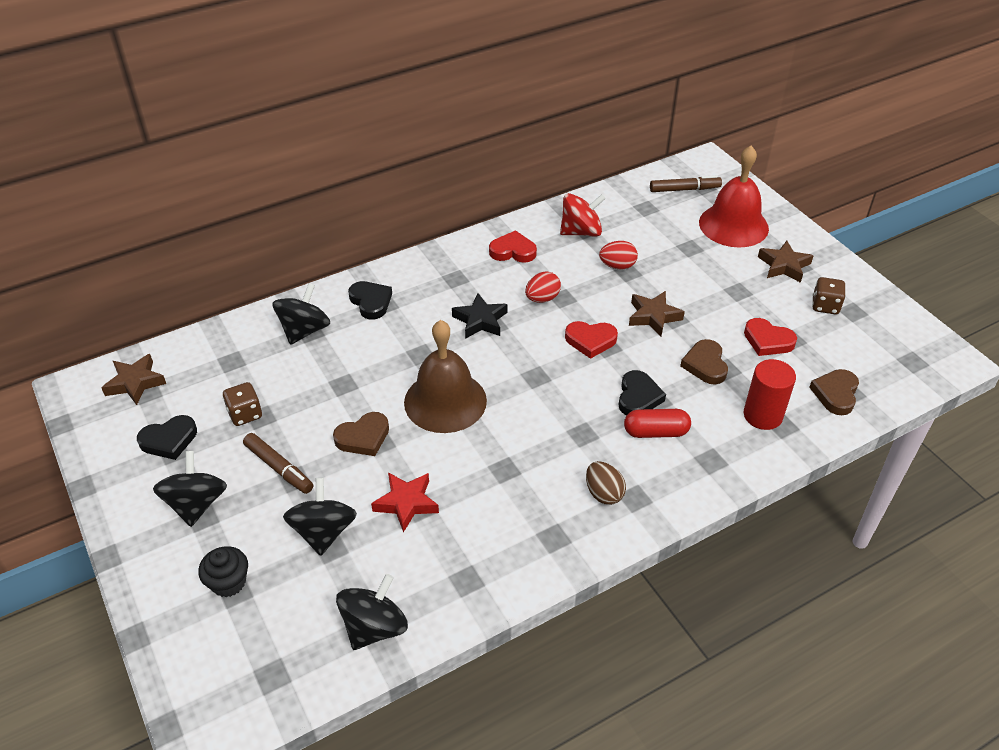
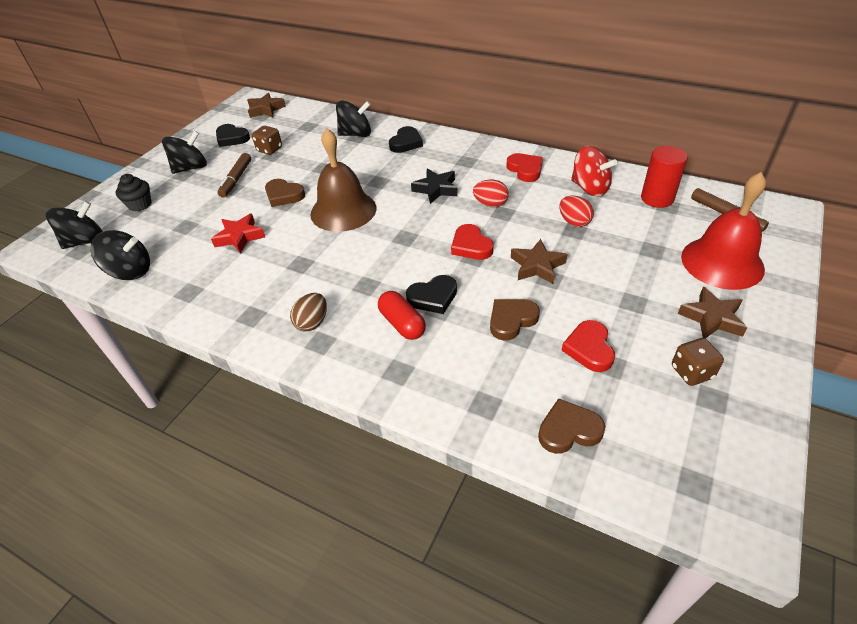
camera: 60 degrees right, 0 degrees up
(323, 532) = (196, 218): black spinning top -> black spinning top (85, 241)
(763, 415) = (484, 384): red cylinder -> red cylinder (657, 198)

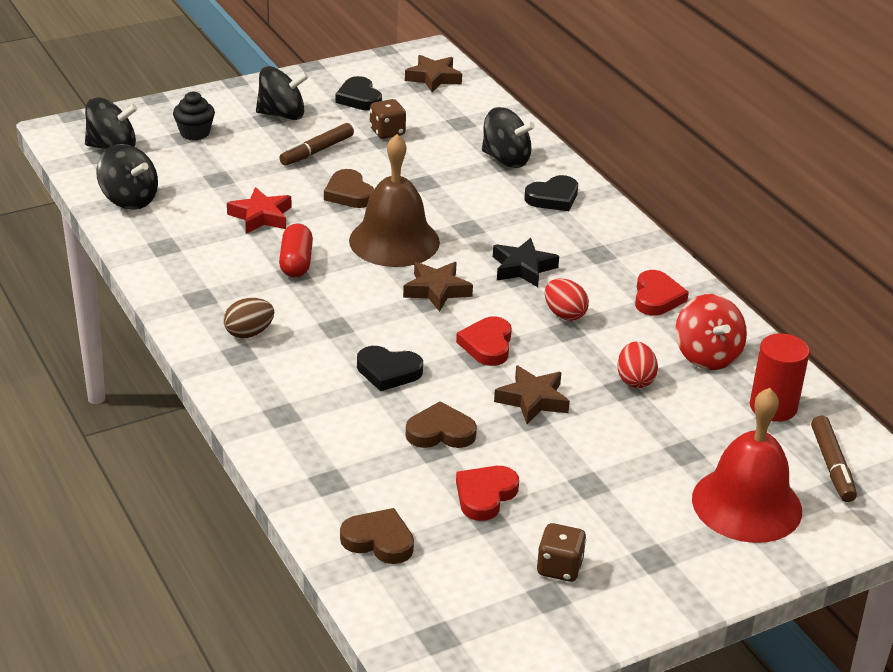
camera: 30 degrees right, 10 degrees down
(402, 323) = (331, 378): red capsule -> red capsule (296, 262)
(712, 318) = (651, 541): brown star -> brown star (437, 290)

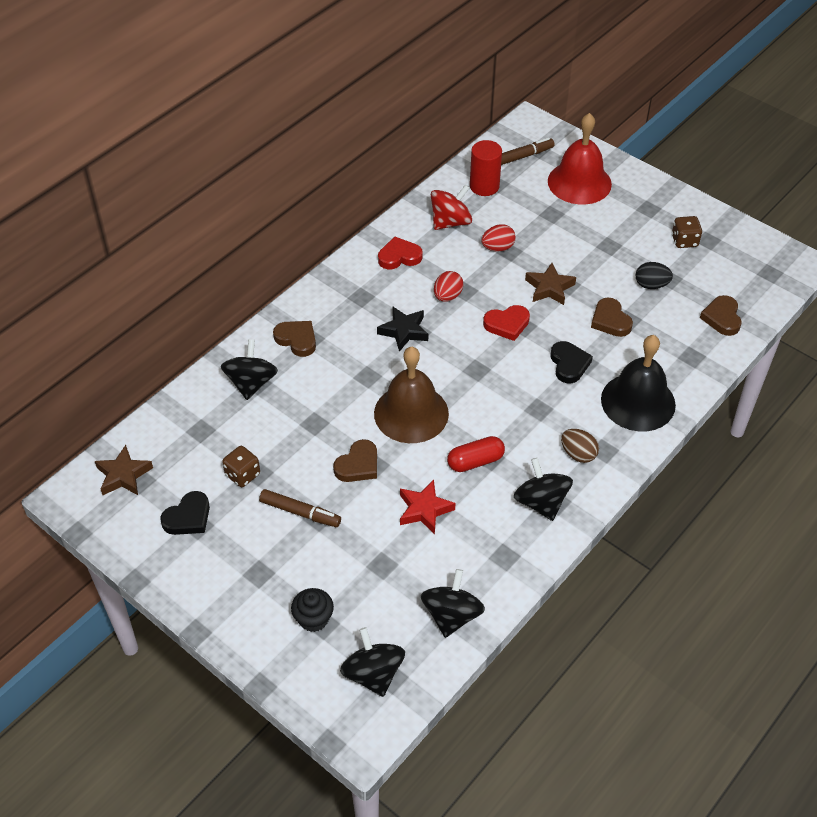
camera: 110 degrees left, 15 degrees up
(282, 115) = (247, 564): black spinning top -> black spinning top (541, 502)
(289, 405) = (638, 402): none -> black bell
(437, 290) = (460, 369): brown star -> none
(485, 495) = (651, 285): red heart -> black egg
(553, 198) = (297, 340): black heart -> brown heart

